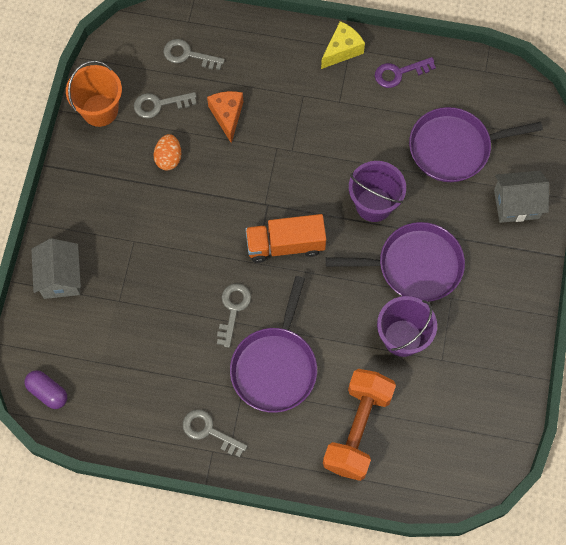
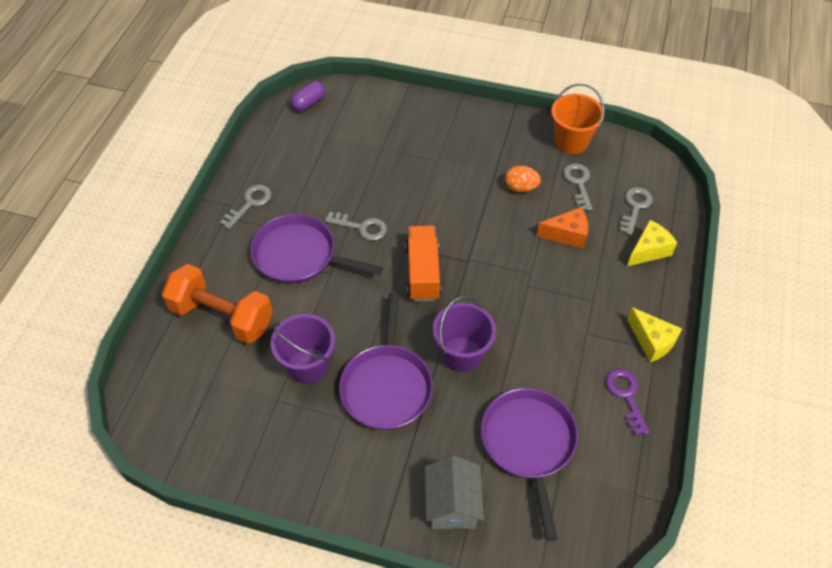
camera: 95 degrees right, 15 degrees down
(61, 277) = (409, 112): grey house -> none
(241, 46) = (648, 250): none -> yellow cheese

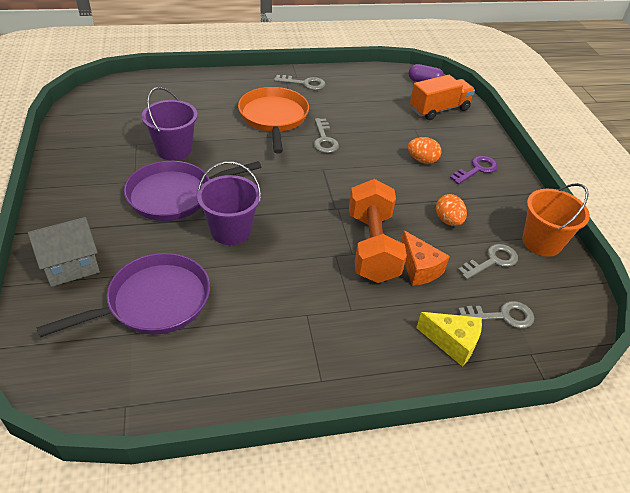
camera: 60 degrees right, 10 degrees down
(222, 316) = (196, 100): orange dumbbell -> orange dumbbell (372, 247)
(299, 255) = (273, 117): purple pan -> orange pan
(423, 272) = (303, 185): orange truck -> orange truck (439, 109)
(432, 166) = (422, 160): none -> orange egg
(626, 396) = (245, 368): purple key -> purple key (477, 169)
(652, 341) = (330, 375): yellow cheese -> none

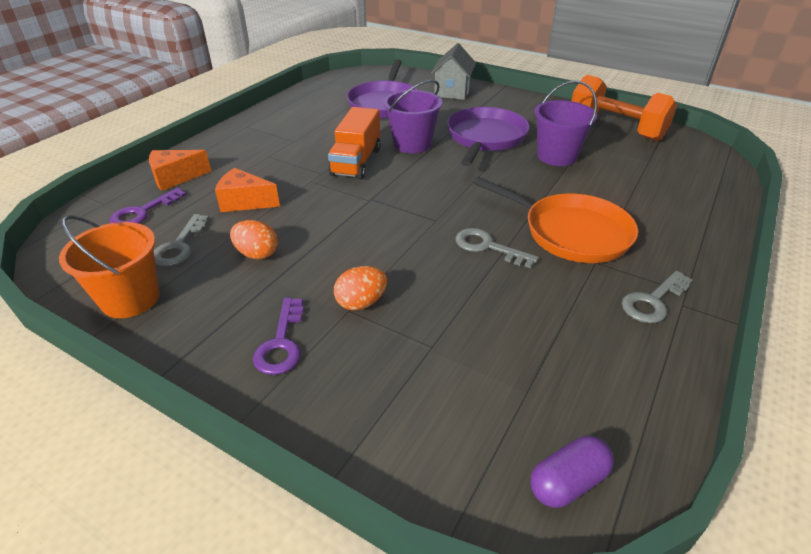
camera: 135 degrees right, 5 degrees down
(372, 247) = (301, 193): orange dumbbell -> orange dumbbell (615, 129)
(439, 109) = (453, 422): orange truck -> orange truck (356, 162)
(452, 342) = (175, 178): yellow cheese -> orange cheese
(502, 316) = (143, 212): grey key -> purple key

